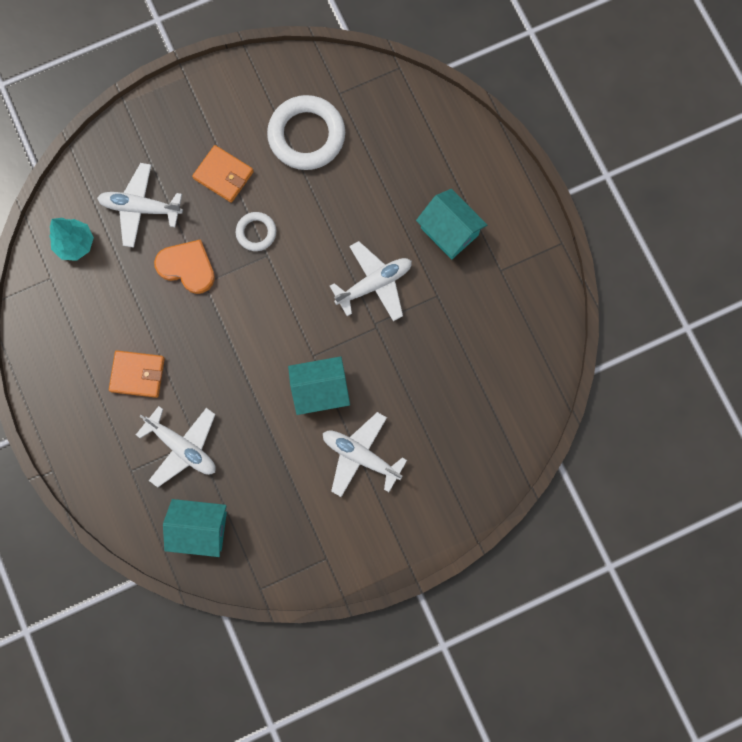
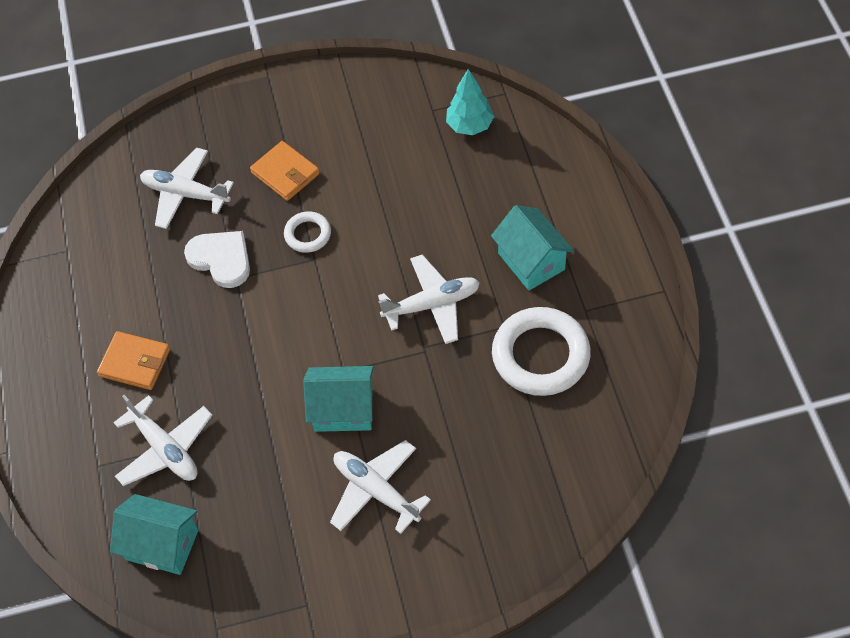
camera: 15 degrees right, 20 degrees down
(75, 244) = (104, 220): turquoise tree -> turquoise tree (470, 126)
(187, 267) = (221, 259): orange heart -> white heart
(306, 135) = (387, 146): white ring -> white ring (540, 355)

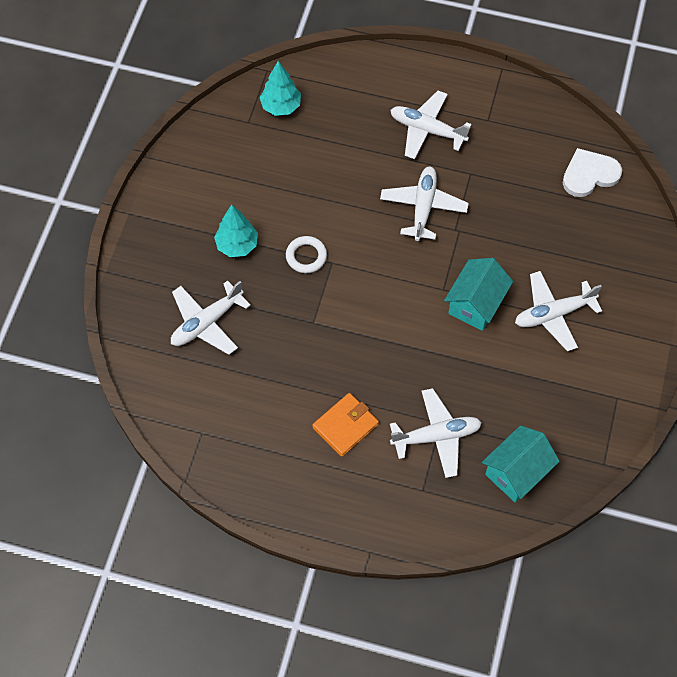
camera: 65 degrees left, 5 degrees up
(221, 259) = (288, 325): white heart -> white heart (589, 174)
(285, 173) = (237, 245): orange wallet -> turquoise tree
(531, 261) = (427, 130): turquoise house -> white plane
(540, 355) = (507, 164): white ring -> none

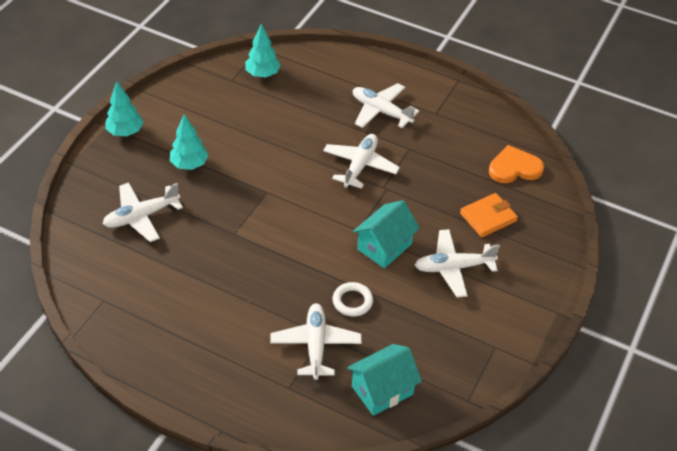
camera: 10 degrees right, 15 degrees down
(152, 217) = (125, 132): none -> turquoise tree
(306, 256) = (246, 183): white ring -> white ring (352, 301)
(345, 426) = (235, 320): orange wallet -> orange wallet (488, 217)
(436, 436) = (315, 345): white plane -> white plane turned 90 degrees counterclockwise
(589, 174) = (514, 168): white heart -> orange heart

